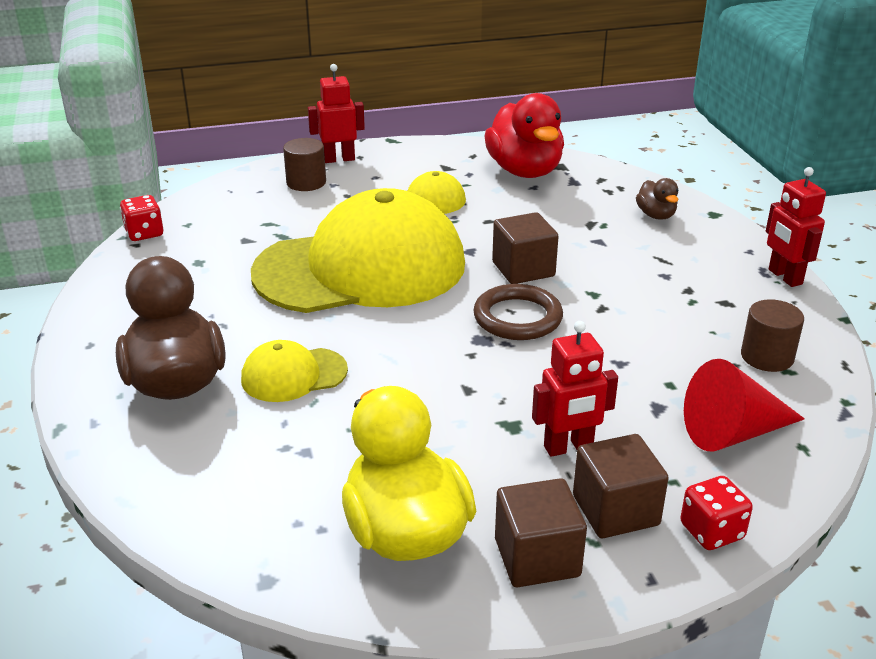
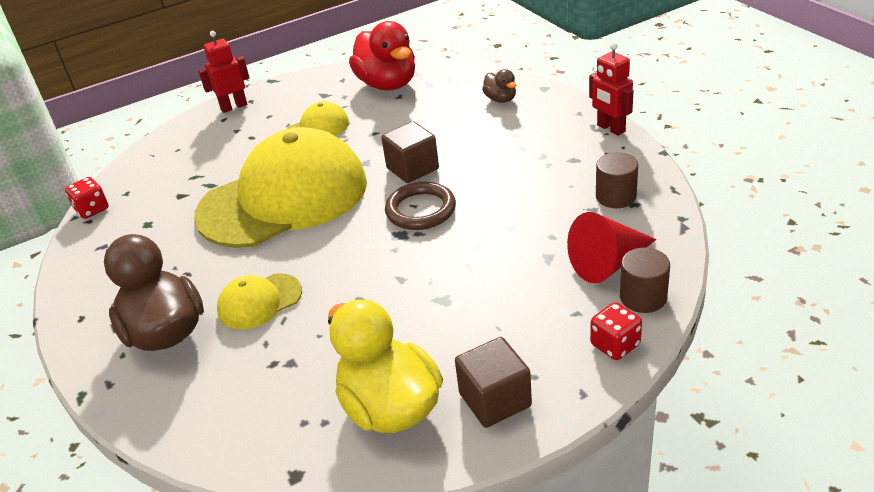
camera: 10 degrees left, 5 degrees up
(306, 182) = (213, 133): brown cylinder -> brown cylinder (643, 297)
(568, 447) = (491, 306): red robot -> none
(615, 510) = (541, 347): brown cube -> none

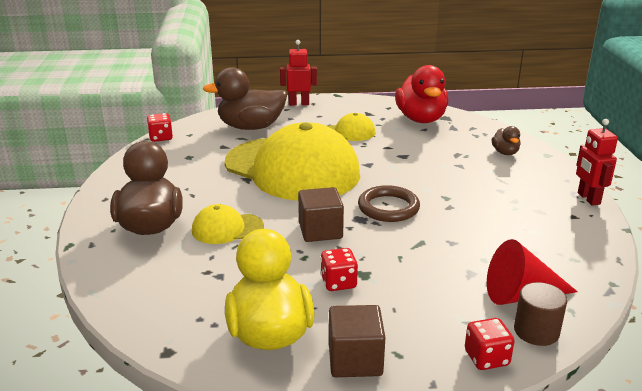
camera: 20 degrees right, 10 degrees down
(197, 158) = (251, 127): none -> brown duck
(284, 198) = (292, 169): yellow cap -> yellow cap turned 45 degrees clockwise
(412, 168) = (401, 178): brown cube -> brown cube (320, 231)
(424, 320) = (338, 283): none -> red dice
(616, 196) = (560, 248): brown cylinder -> none

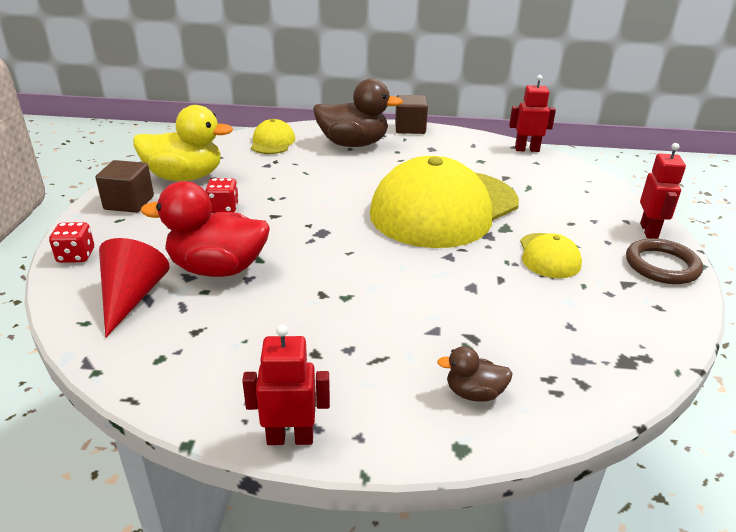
camera: 100 degrees right, 5 degrees up
(161, 138) = (527, 149): red dice -> red robot
(227, 228) = (334, 170): yellow cap -> yellow cap (272, 142)
(251, 127) = (560, 194): brown duck -> none
(320, 231) = (309, 209): brown cube -> brown cube (410, 128)
(388, 207) = (337, 252): brown ring -> brown ring (662, 265)
(421, 119) = (612, 331): red duck -> red duck (217, 269)
(536, 331) = (79, 290): brown cylinder -> none

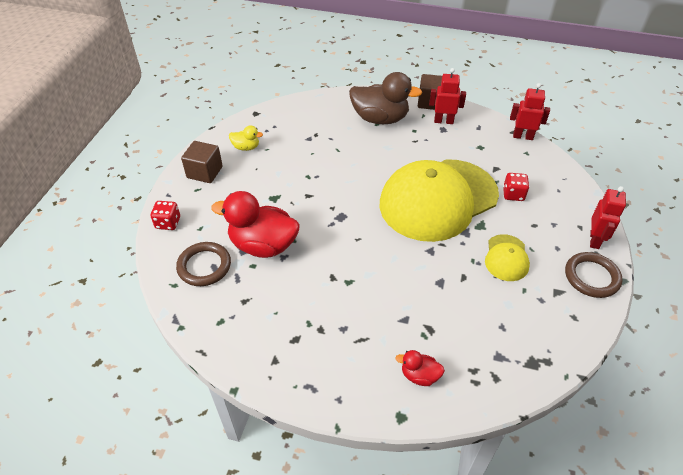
camera: 10 degrees right, 15 degrees up
(131, 297) = (204, 266): red cone -> brown ring
(185, 177) = (246, 147): yellow duck -> yellow duck, size x0.47
(223, 208) = (272, 184): red dice -> red dice (513, 194)
(272, 142) = (316, 111): yellow cap -> none
(290, 438) = (296, 394): red robot -> red robot (443, 121)
(474, 393) = (419, 375): brown duck -> red duck

